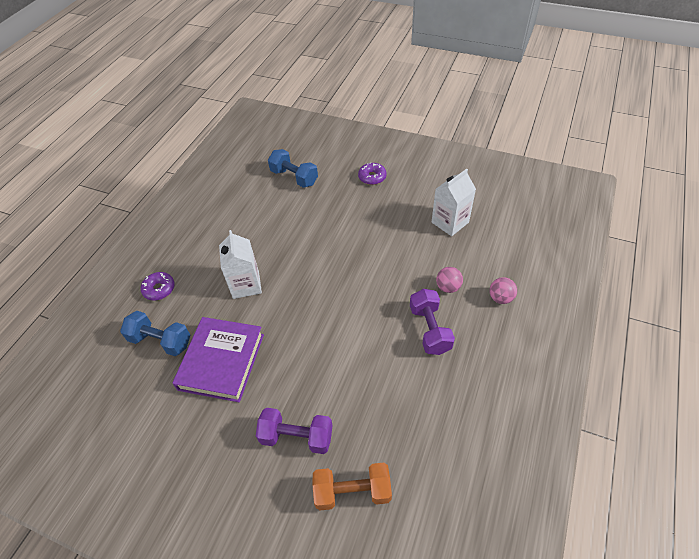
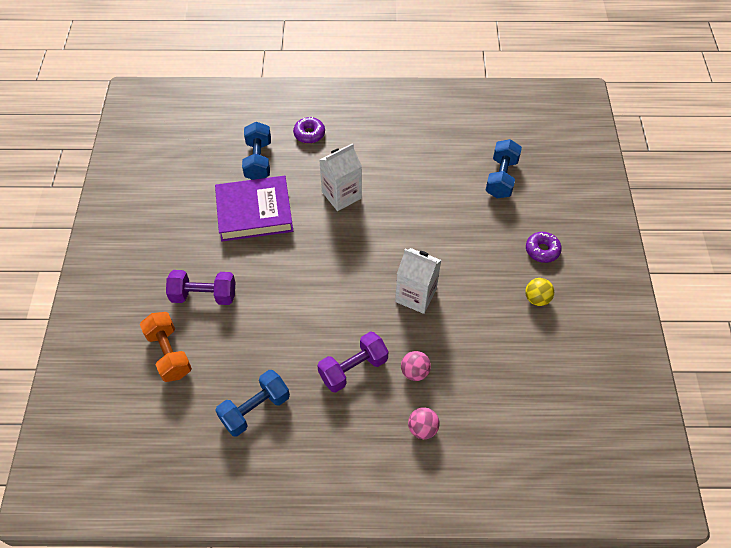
camera: 65 degrees right, 5 degrees up
(297, 437) = (204, 295): purple dumbbell -> purple dumbbell turned 75 degrees counterclockwise
(412, 194) = (537, 299): none -> yellow ball
(444, 422) = (255, 409): none -> blue dumbbell
(450, 222) = (511, 350): white carton -> white carton (416, 295)

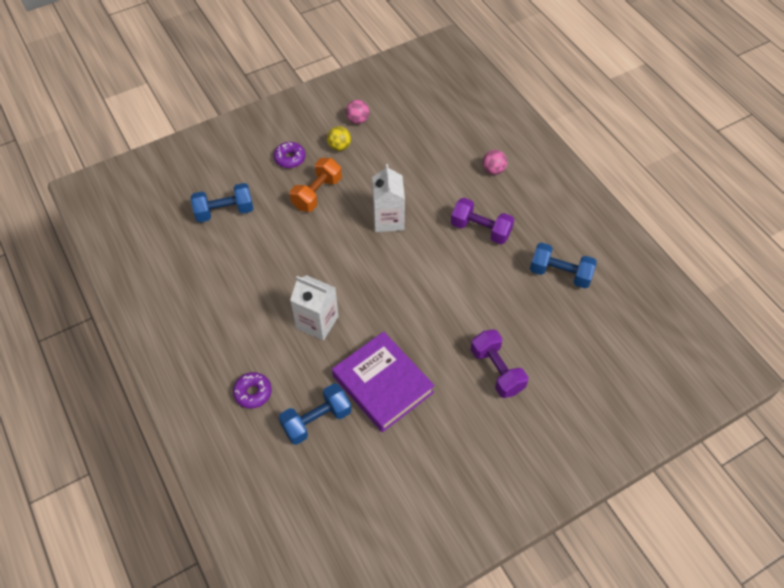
camera: 120 degrees left, 0 degrees up
(169, 353) = (566, 361): orange dumbbell -> orange dumbbell (317, 193)
(414, 372) = (454, 192): pink ball -> pink ball (357, 120)

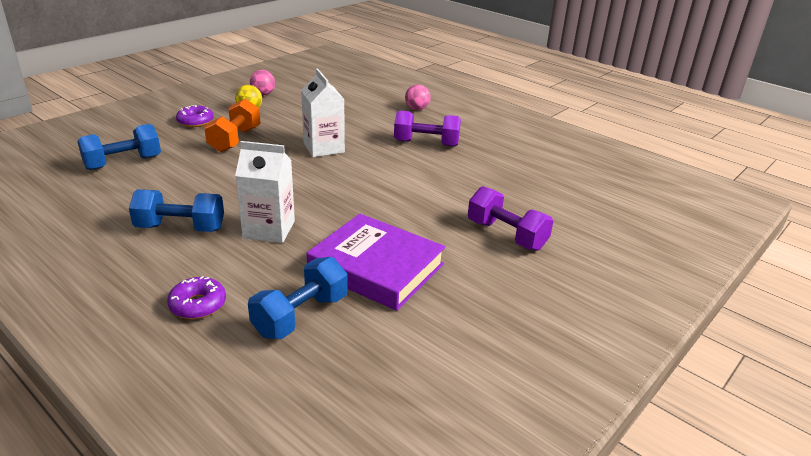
camera: 20 degrees left, 25 degrees down
(560, 274) = (525, 161): blue dumbbell -> blue dumbbell (180, 228)

